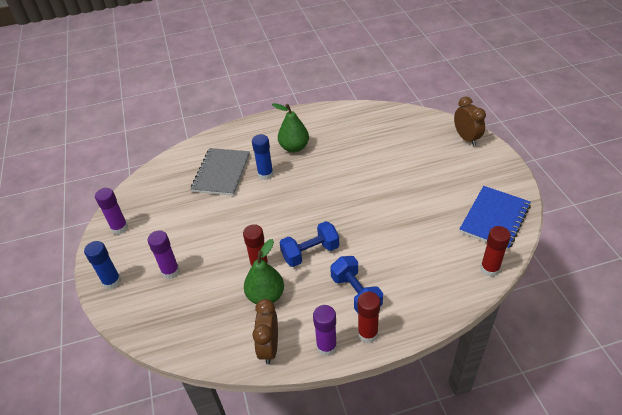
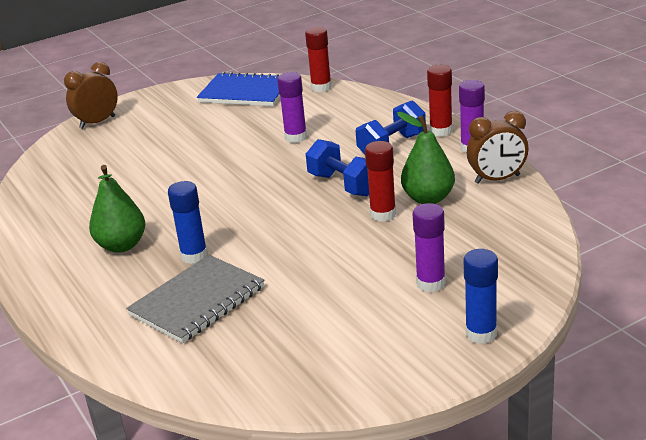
camera: 105 degrees left, 15 degrees down
(119, 228) = (367, 372): purple glue stick -> purple glue stick (296, 137)
(221, 173) = (197, 301): grey notebook -> grey notebook turned 45 degrees counterclockwise

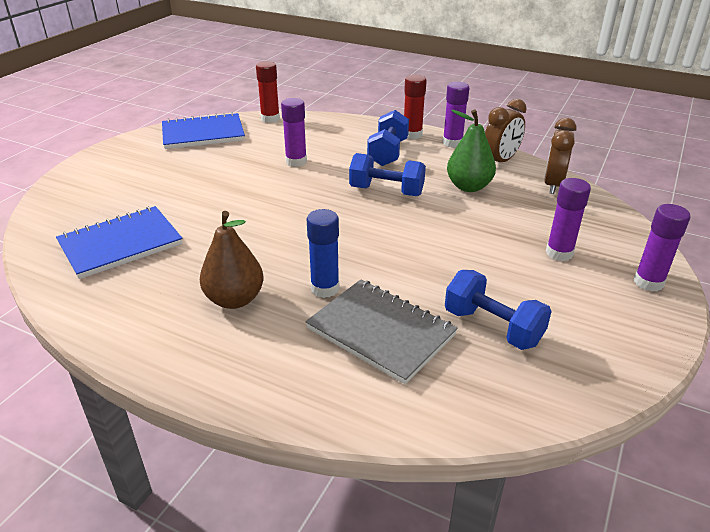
camera: 35 degrees left, 5 degrees up
(87, 180) = (120, 244): none -> blue notebook
(97, 122) = (70, 186): brown clock -> brown clock (553, 185)
(122, 245) = (235, 299): green pear -> brown pear
(197, 301) = (381, 332): grey notebook -> grey notebook turned 60 degrees counterclockwise
(287, 325) = (492, 327): none -> blue dumbbell
(383, 214) = (450, 207): red glue stick -> none
(481, 334) = (648, 282): blue glue stick -> purple glue stick

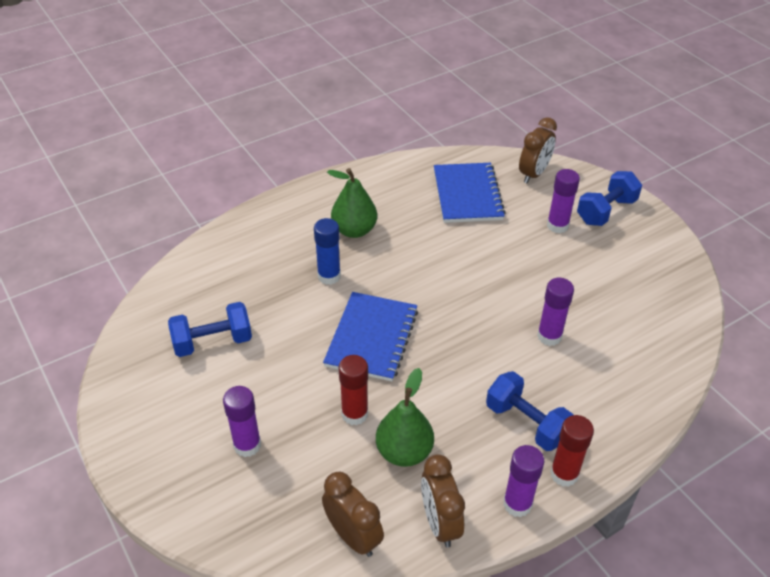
camera: 120 degrees right, 10 degrees up
(61, 215) = (533, 174): none -> brown clock
(203, 134) = (661, 288): blue notebook -> blue notebook (371, 338)
(235, 299) = (354, 230): brown pear -> green pear
(270, 119) = (681, 356): red glue stick -> red glue stick (354, 414)
(381, 332) = (261, 284): grey notebook -> none
(386, 191) = (441, 378): blue dumbbell -> blue dumbbell (606, 211)
(648, 282) = (160, 479): purple glue stick -> purple glue stick (557, 226)

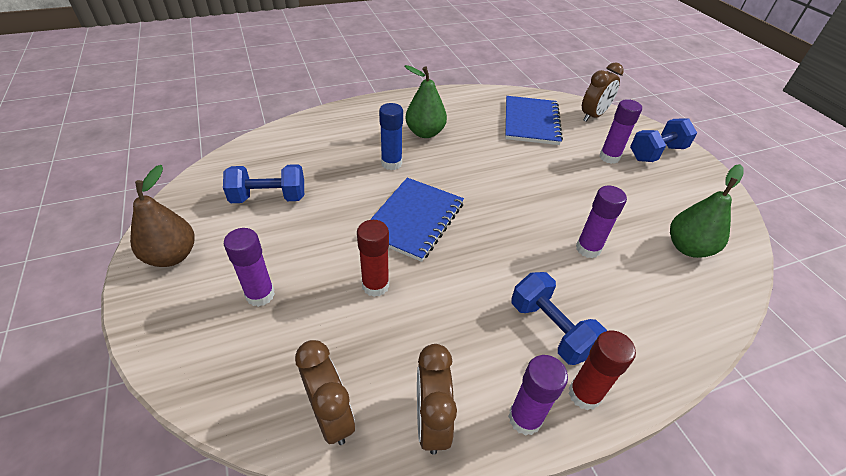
camera: 10 degrees right, 0 degrees up
(141, 424) = (172, 256): none -> brown pear
(404, 452) = (414, 333): green pear -> green pear (688, 247)

